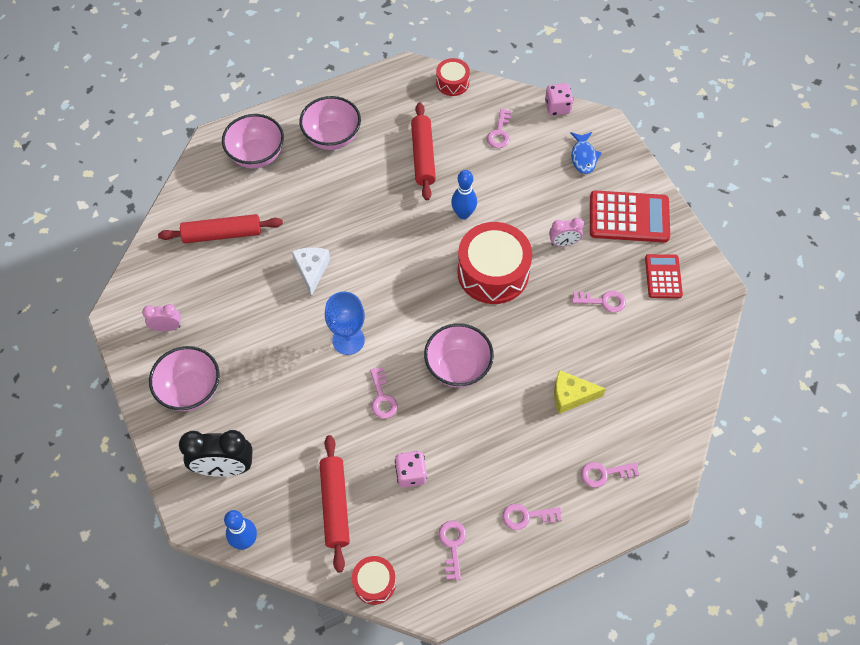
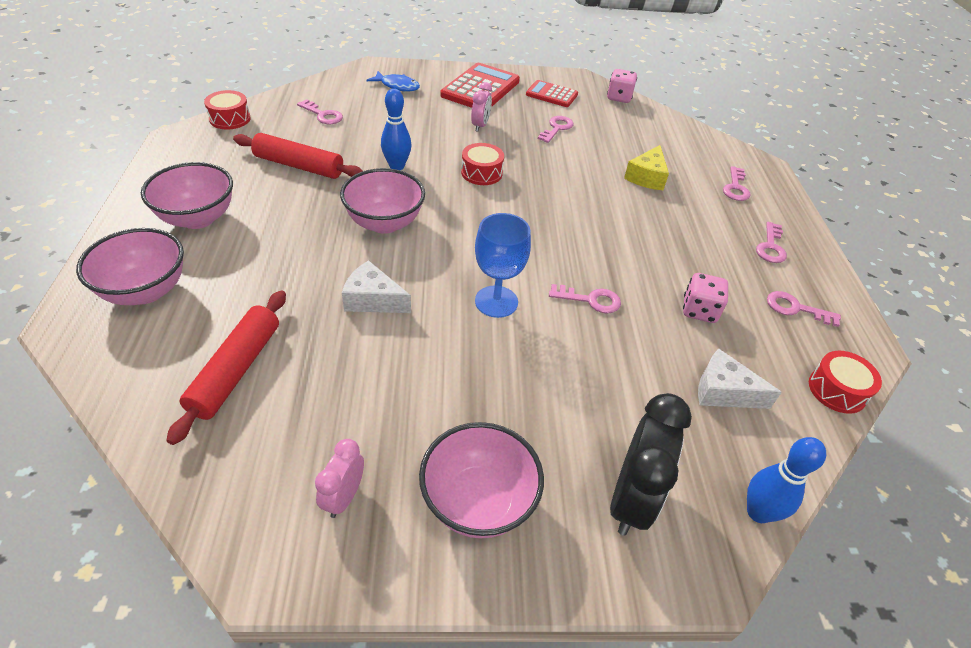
camera: 70 degrees left, 15 degrees down
(335, 505) = (724, 392): red rolling pin -> white cheese
(458, 367) = (580, 232): pink bowl -> pink bowl (384, 223)
(493, 272) = (481, 173): red drum -> red drum, size x0.51
(557, 107) = (330, 79): pink dice -> pink dice (619, 97)

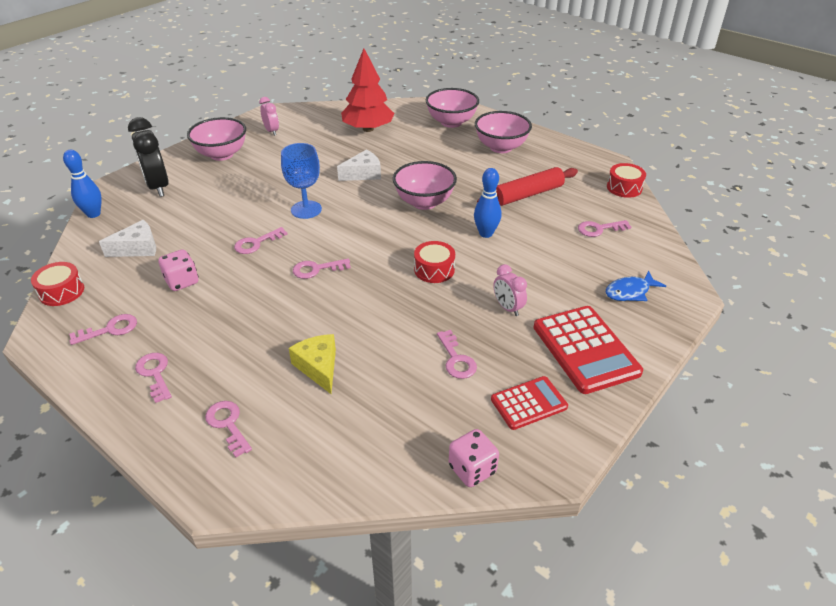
camera: 135 degrees right, 5 degrees down
(236, 370) = (368, 129): red rolling pin -> red tree
(567, 236) = (316, 269): none -> pink key

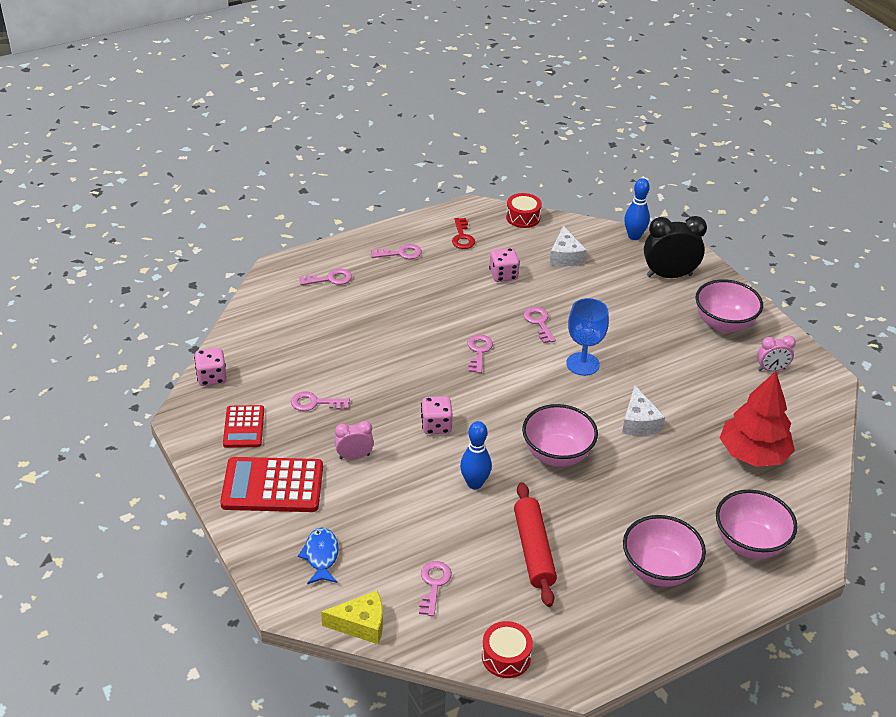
camera: 110 degrees right, 0 degrees up
(110, 329) = (462, 237): pink key -> red key
(318, 367) = (356, 328): yellow cheese -> yellow cheese (361, 624)
(434, 270) = (436, 426): red drum -> pink dice

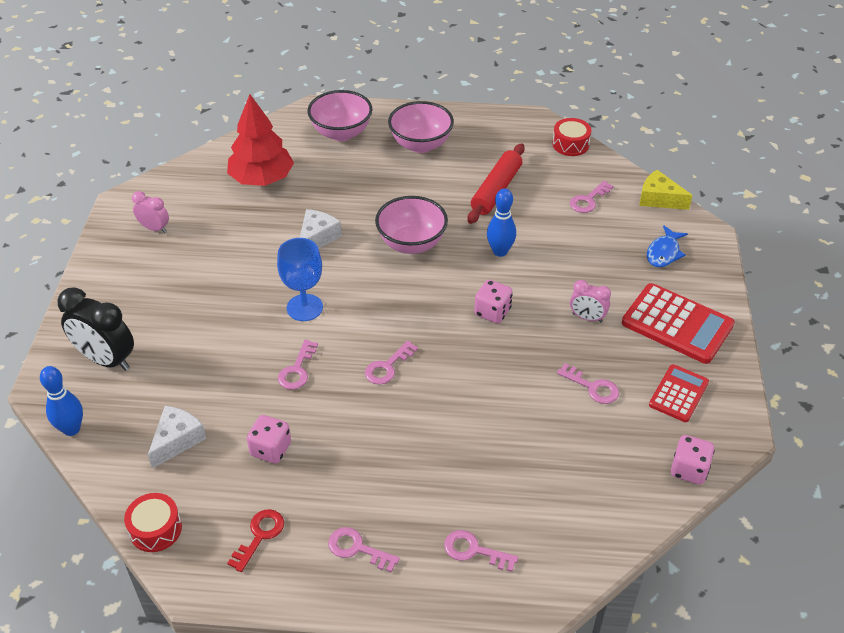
camera: 145 degrees left, 5 degrees up
(724, 324) = (131, 285): pink bowl -> none

